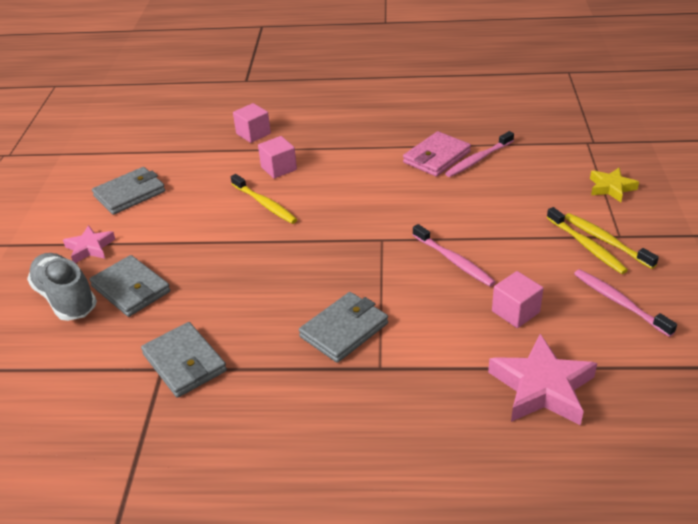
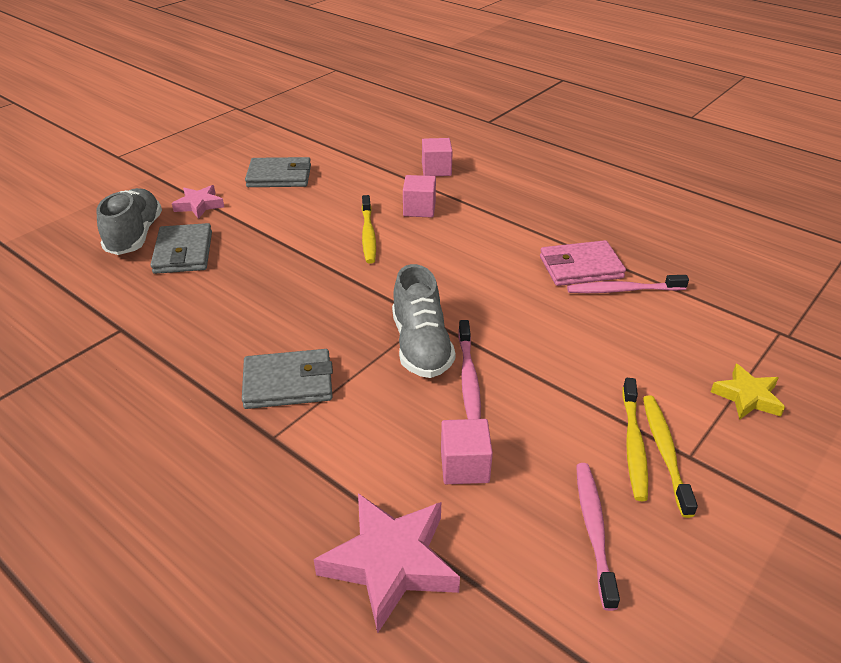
camera: 35 degrees right, 0 degrees up
(184, 362) = (141, 334): grey wallet -> none
(400, 258) = (421, 346): none -> grey shoe

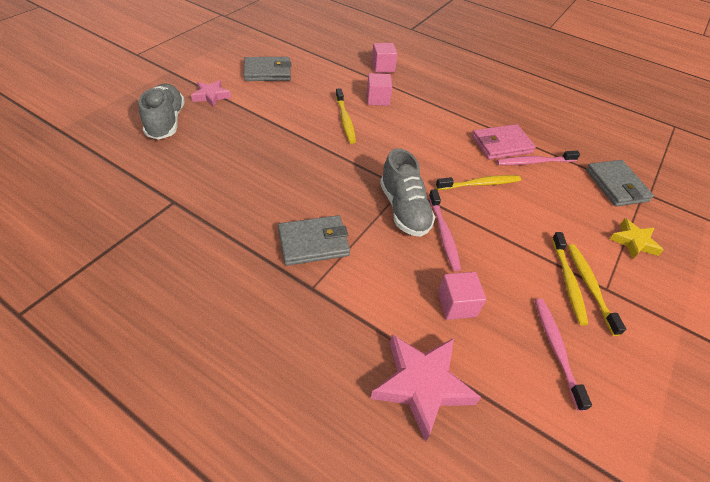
camera: 10 degrees left, 10 degrees up
(183, 252) = (208, 136): grey wallet -> grey wallet (616, 185)
(536, 316) = (479, 184): none -> yellow toothbrush

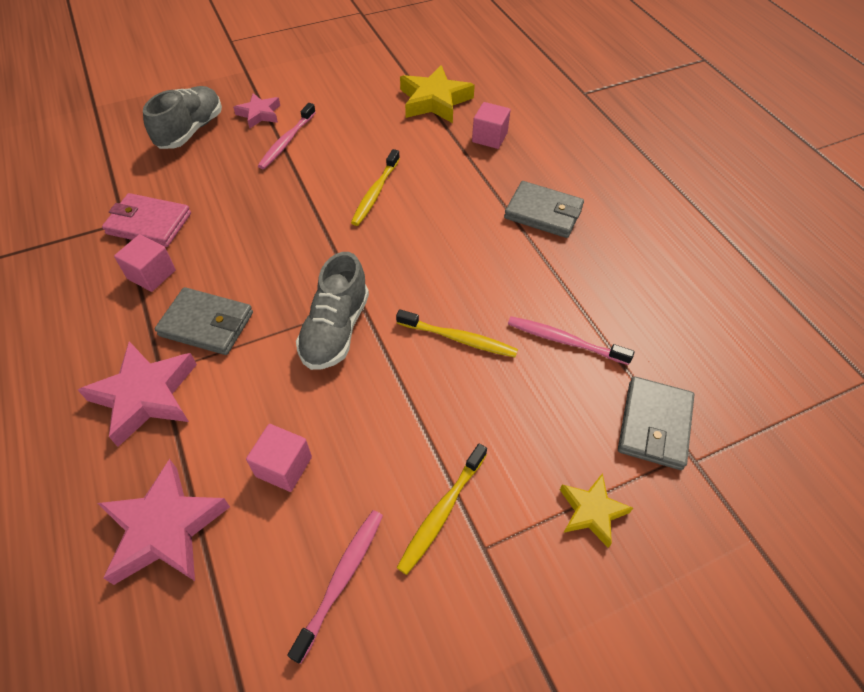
camera: 35 degrees right, 5 degrees up
(267, 72) = (344, 102): grey wallet -> grey wallet (543, 213)
(318, 309) = (146, 396): none -> pink star
(327, 55) = (434, 101): none -> yellow star
(377, 99) = (440, 179): pink cube -> pink cube (151, 274)
(443, 233) = (351, 379): pink toothbrush -> pink toothbrush (287, 141)
(501, 145) = (543, 299): pink wallet -> pink wallet (149, 224)
(590, 287) = (464, 534): yellow toothbrush -> none

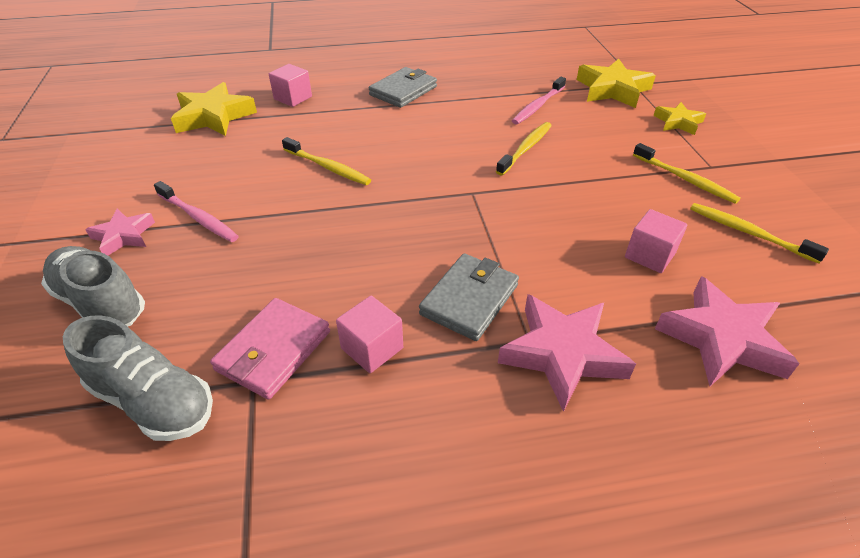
camera: 75 degrees left, 10 degrees down
(335, 330) = (500, 210): grey shoe -> grey shoe (153, 401)
(341, 580) = (749, 233): pink toothbrush -> yellow toothbrush
(654, 425) = (612, 89): grey wallet -> yellow star

